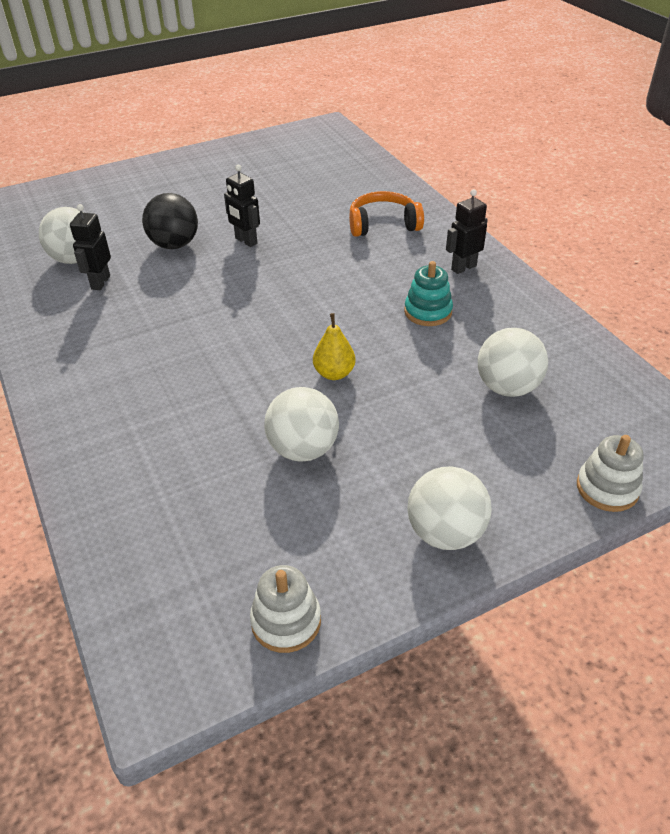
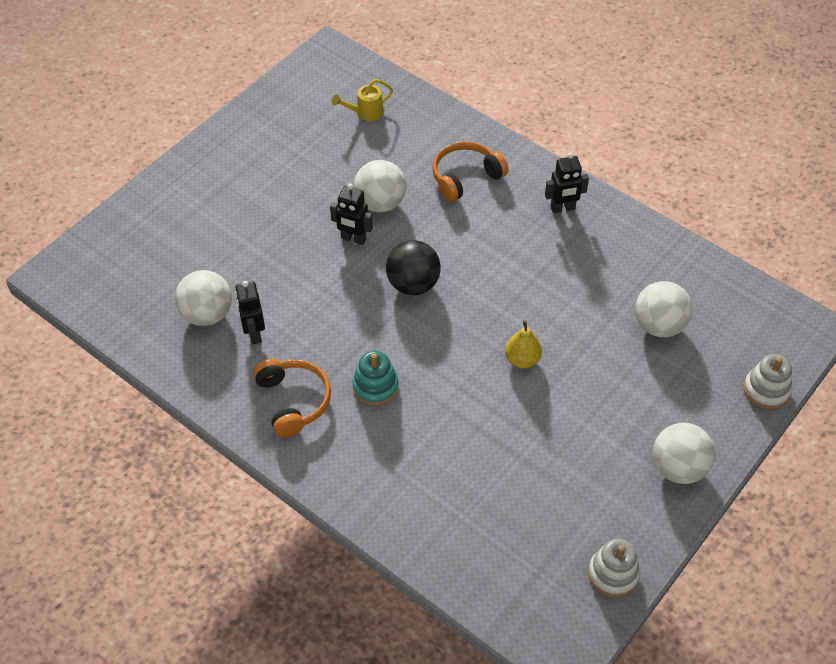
camera: 25 degrees left, 10 degrees up
(86, 341) = (293, 401): none -> orange headphones
(174, 245) = (289, 265): black ball -> black ball (413, 284)
(303, 449) = (541, 438): white ball -> white ball (380, 203)
(327, 165) = (365, 113): none -> yellow watering can
(428, 312) = (560, 269): turquoise stacking toy -> turquoise stacking toy (375, 386)
(463, 267) = (562, 208): black robot -> black robot turned 135 degrees counterclockwise

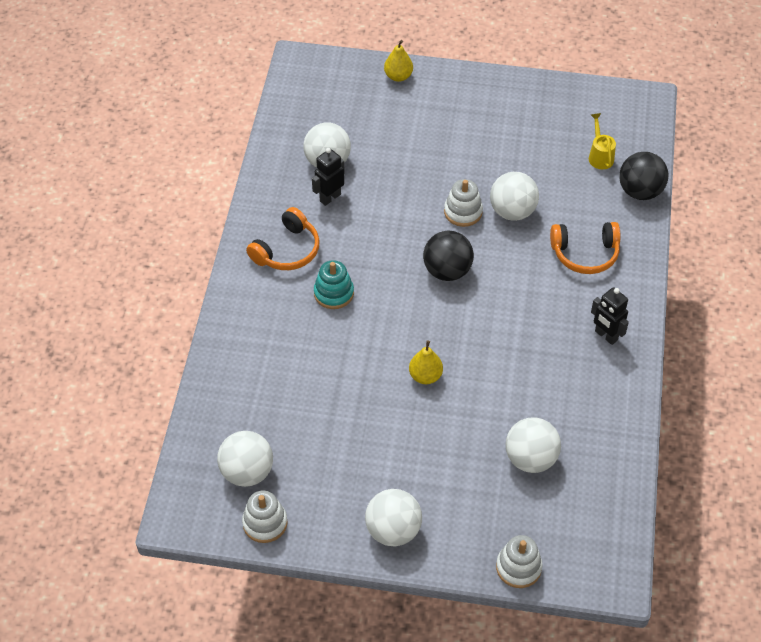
camera: 60 degrees right, 0 degrees up
(146, 206) = (398, 76): none -> yellow pear
(353, 239) = (463, 212): black robot -> white stacking toy
(365, 113) = (600, 156): yellow watering can -> yellow watering can turned 45 degrees clockwise
(425, 107) = (640, 191): none -> black ball
(465, 177) = (585, 254): orange headphones -> orange headphones turned 150 degrees clockwise
(544, 562) = (247, 472): none -> white ball

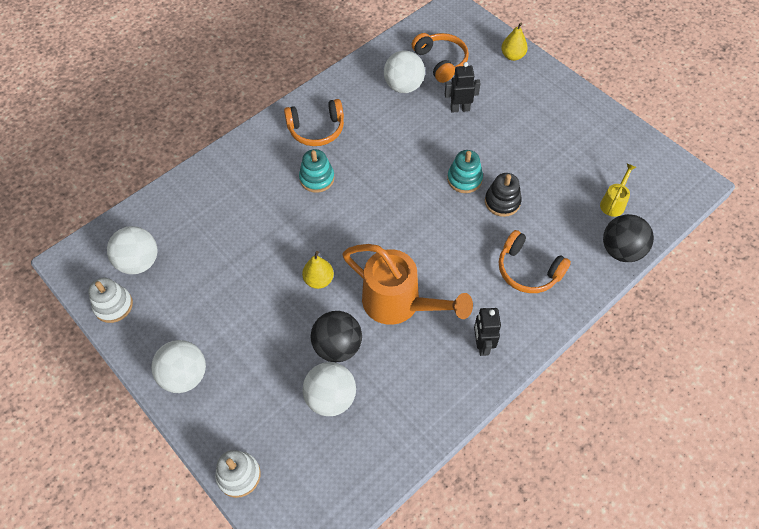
camera: 40 degrees right, 5 degrees up
(330, 197) = (381, 111): black robot -> black robot (460, 109)
(339, 119) = (441, 61): none -> orange headphones
(447, 271) = (410, 214): black ball -> black ball (337, 346)
(463, 212) = (464, 179): white stacking toy -> turquoise stacking toy
(511, 349) = (399, 304): none -> orange watering can
(512, 211) = (502, 202): white ball -> black stacking toy

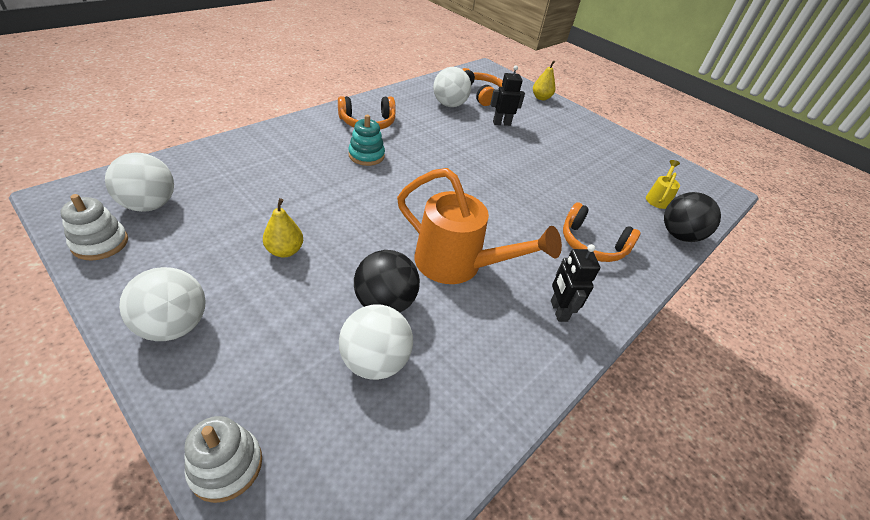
camera: 10 degrees left, 15 degrees down
(319, 280) = (364, 236): yellow pear -> yellow pear (285, 251)
(464, 179) = (513, 169): turquoise stacking toy -> none
(502, 202) = (553, 189): black stacking toy -> none

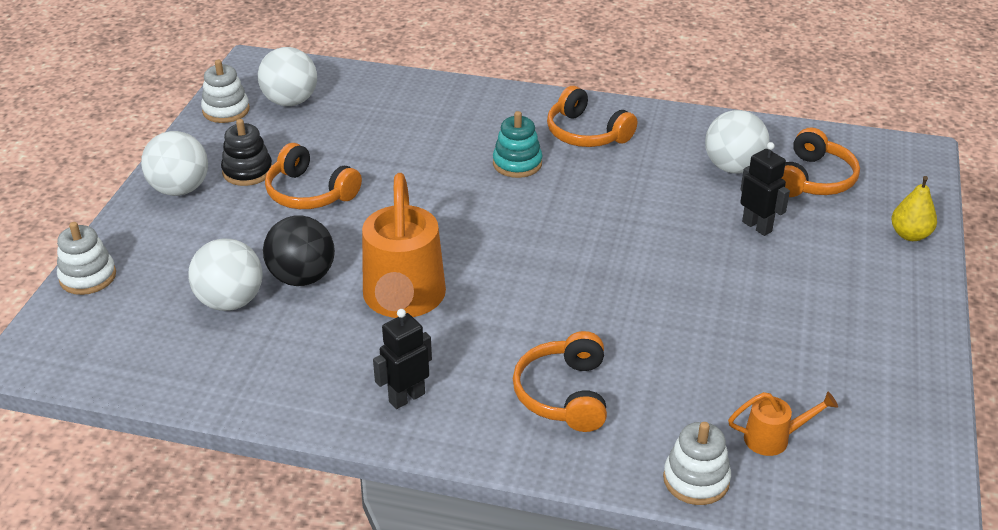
camera: 65 degrees right, 5 degrees down
(209, 271) = (247, 171): none -> black stacking toy
(285, 251) = (309, 193): yellow pear -> orange headphones
(658, 198) = (773, 438): yellow watering can -> orange watering can
(679, 235) = (696, 479): black ball -> white stacking toy

